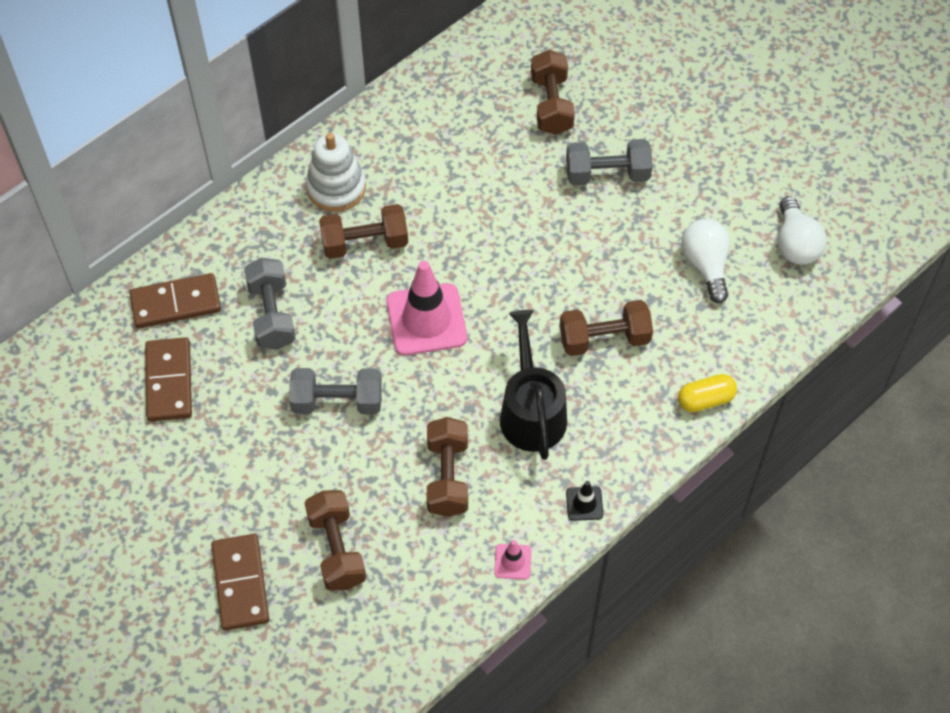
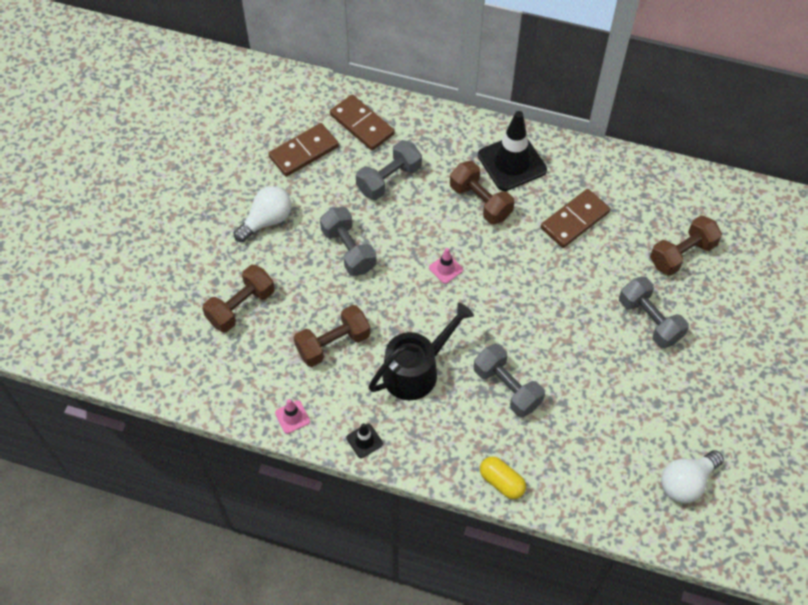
camera: 60 degrees right, 0 degrees up
(241, 583) = (186, 266): brown domino -> brown domino (575, 220)
(336, 187) = (512, 163): white stacking toy -> black traffic cone
(426, 320) = (445, 269): pink traffic cone -> pink traffic cone, size x0.45
(604, 339) = (507, 388): brown dumbbell -> grey dumbbell
(705, 265) = (619, 426): white light bulb -> white light bulb (267, 221)

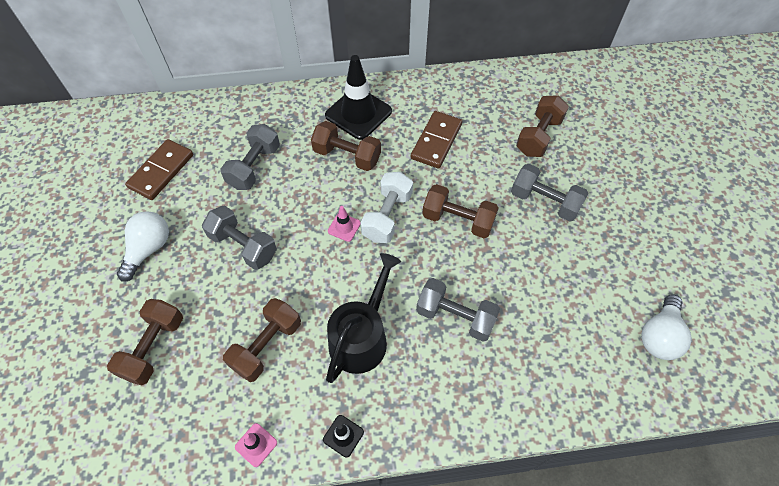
camera: 25 degrees left, 0 degrees up
(362, 124) = (208, 128): brown domino -> none
(490, 274) = (387, 216): none -> white dumbbell
(501, 482) = (498, 415): yellow capsule -> none
(555, 304) = (458, 220): none -> brown dumbbell

